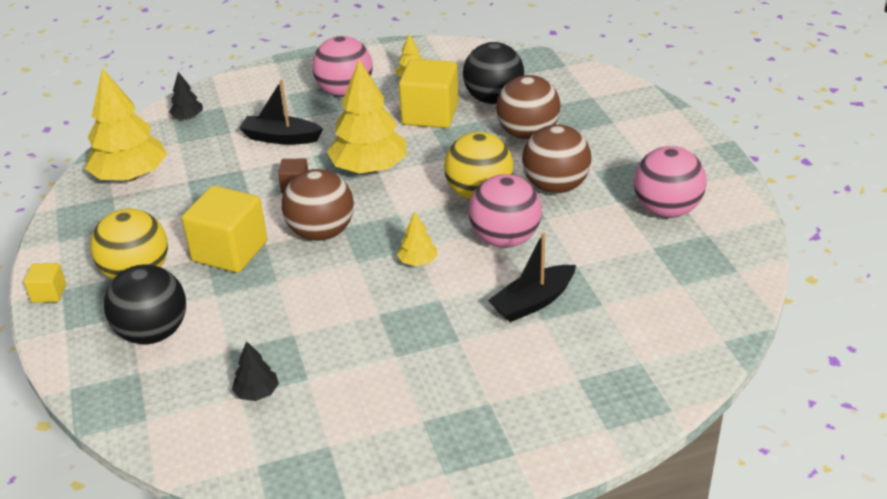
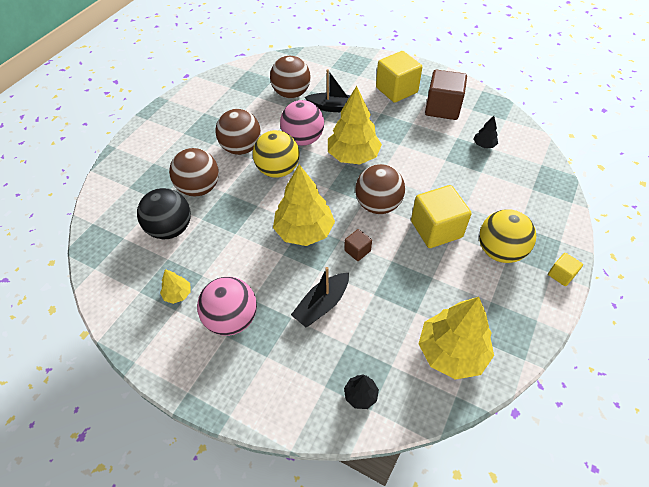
camera: 135 degrees left, 15 degrees up
(153, 333) = (513, 205): black ball -> none
(281, 138) = (322, 305): black boat -> black boat turned 75 degrees clockwise
(378, 413) = (442, 108): none -> brown cube
(418, 261) = (353, 156): yellow tree -> yellow tree, size x2.19
(430, 114) = (218, 247): yellow cube -> yellow cube (396, 90)
(618, 281) = (291, 94): none -> brown ball
(666, 210) = (223, 105): pink ball -> none

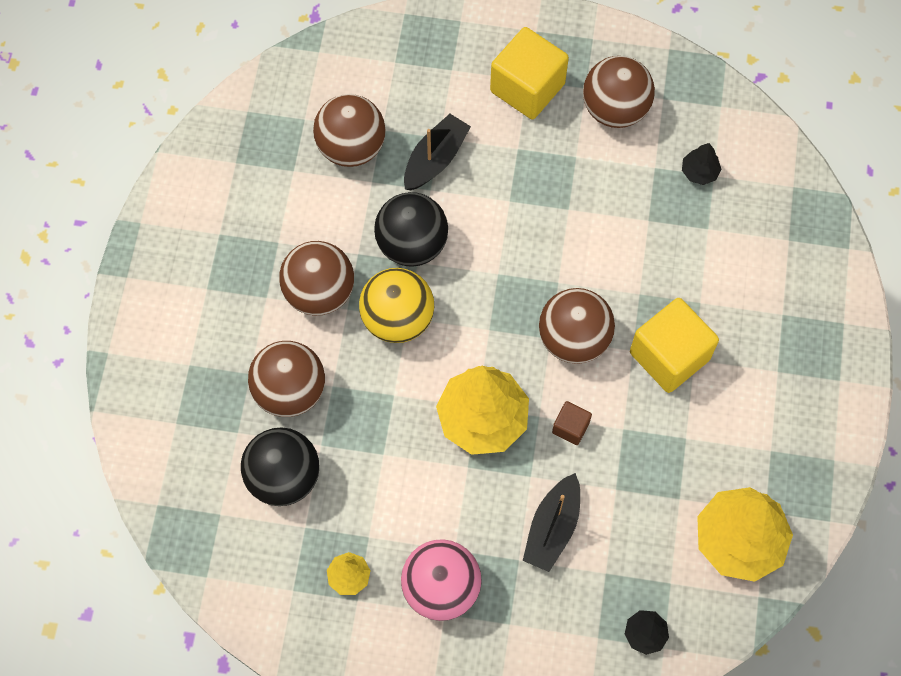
camera: 20 degrees left, 15 degrees up
(303, 139) = (412, 244): pink ball -> black ball
(333, 107) = (435, 159): black boat -> black boat turned 45 degrees counterclockwise
(353, 156) = (504, 255): yellow tree -> none
(442, 108) = (615, 109): brown cube -> brown ball
(499, 251) = (765, 367): yellow ball -> none
(561, 275) = (853, 380): yellow cube -> none

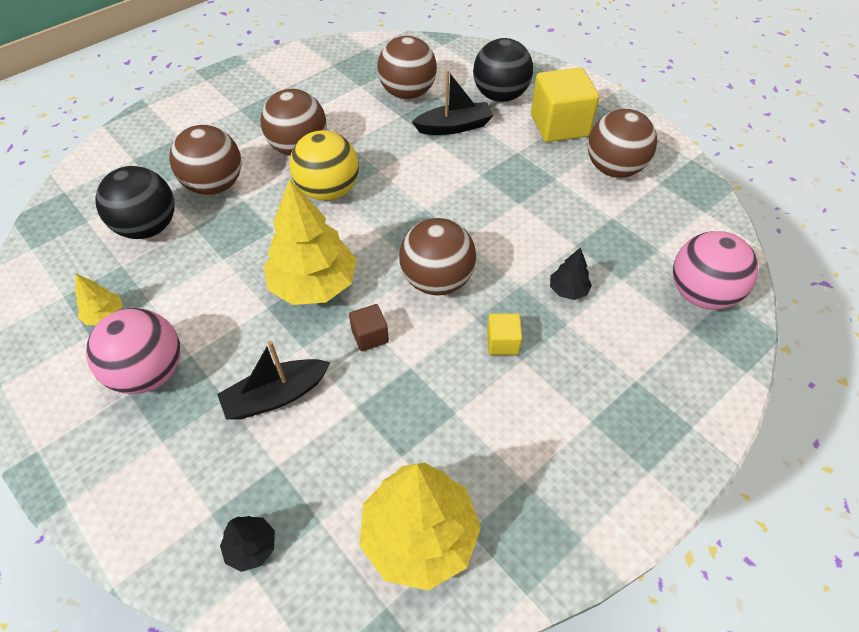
camera: 40 degrees right, 15 degrees down
(412, 244) = (386, 159): black ball -> black ball (500, 96)
(669, 356) = (502, 343): yellow cube -> yellow cube, size x0.48
(699, 172) = (648, 240): black tree -> black tree (568, 290)
(774, 199) = (701, 294): none -> pink ball

